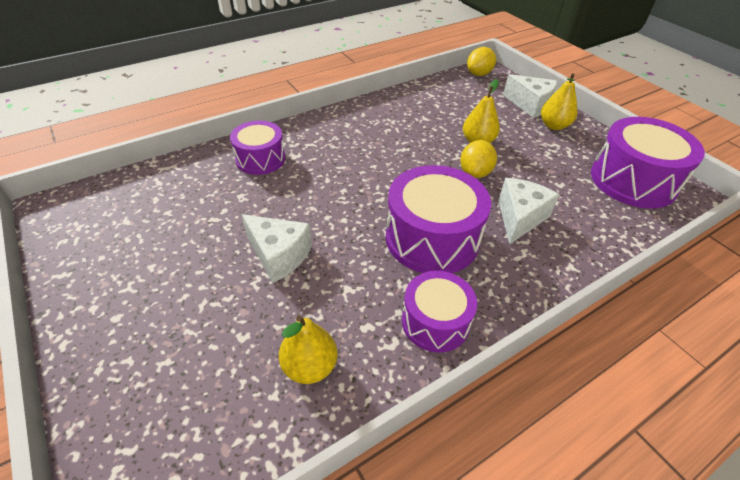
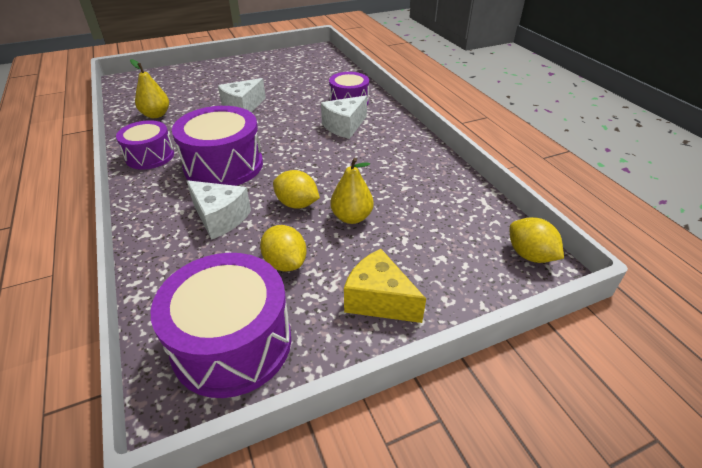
camera: 100 degrees right, 5 degrees down
(530, 105) = (438, 290): white cheese -> white cheese (344, 126)
(548, 169) = (285, 263): none -> yellow lemon
(554, 126) = (379, 300): yellow pear -> yellow cheese

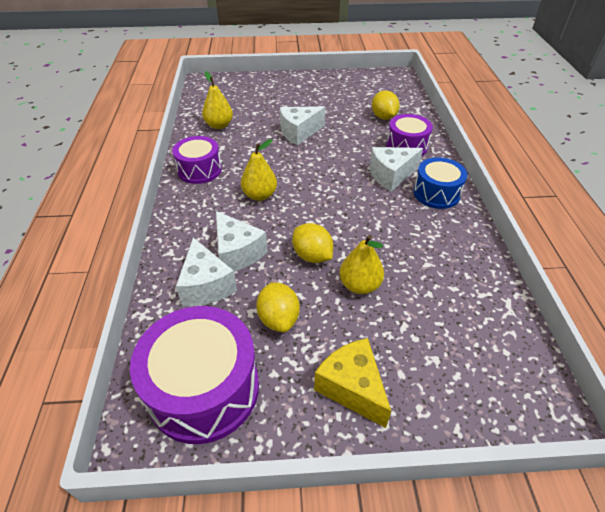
camera: 20 degrees right, 5 degrees up
(198, 253) = (206, 285): none -> white cheese
(224, 165) = (260, 195): purple drum -> yellow pear
(390, 132) = (436, 193): none -> blue drum
(530, 255) = (535, 386): yellow lemon -> yellow lemon (383, 117)

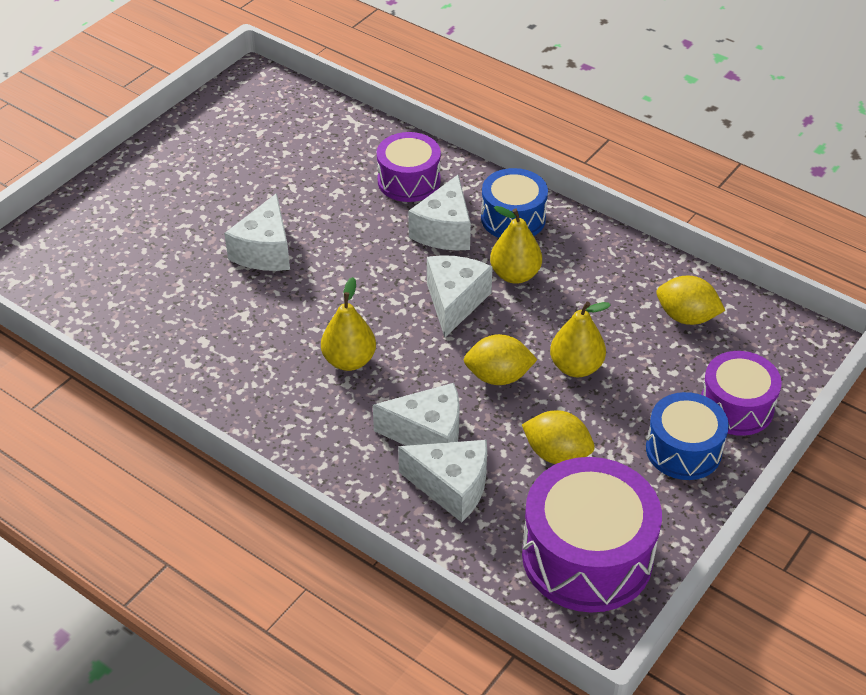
camera: 50 degrees left, 0 degrees up
(199, 170) = (229, 388): purple drum -> purple drum (736, 407)
(219, 125) = (146, 316): yellow pear -> yellow pear (515, 275)
(346, 207) = (454, 302): none -> white cheese
(352, 388) = (683, 450): yellow cheese -> blue drum
(383, 117) = (329, 158): yellow lemon -> yellow lemon (686, 317)

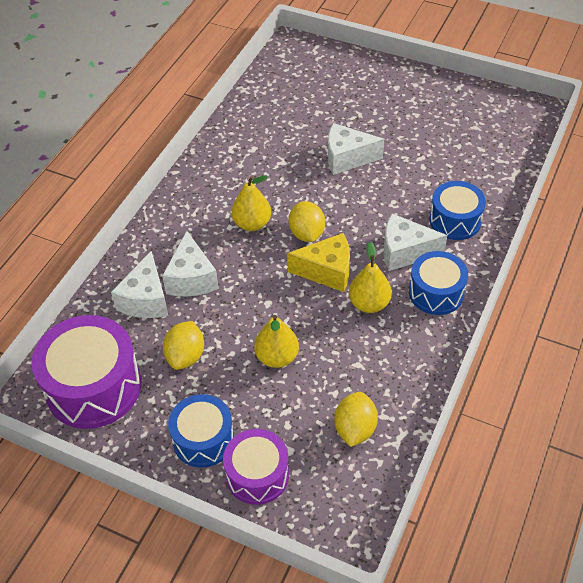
camera: 80 degrees right, 5 degrees up
(409, 181) = (455, 220): purple drum -> blue drum
(454, 302) = (327, 271): white cheese -> yellow cheese
(498, 376) = (256, 310): yellow lemon -> yellow lemon (307, 233)

